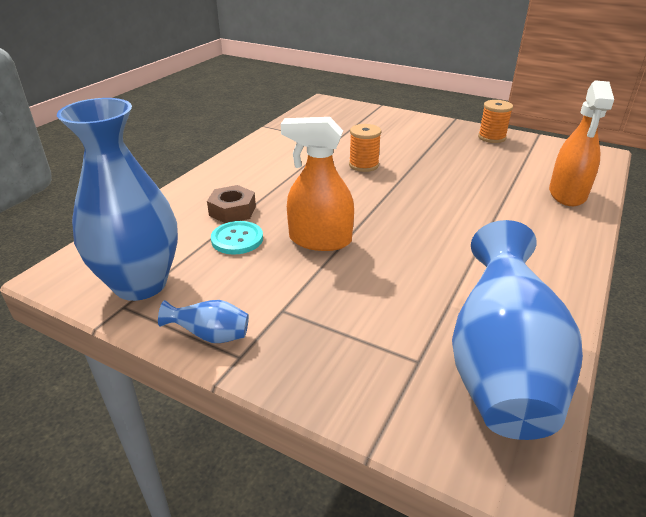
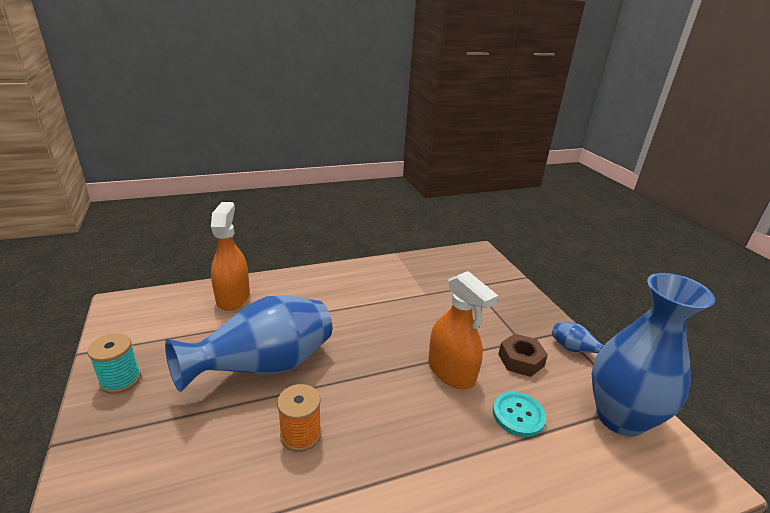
camera: 140 degrees left, 5 degrees down
(232, 211) = (501, 458): brown nut -> brown nut (521, 360)
(491, 137) = (121, 380): orange spool -> turquoise spool
(500, 368) = (442, 267): blue vase -> blue vase (265, 367)
(567, 194) = (233, 297): orange spray bottle -> orange spray bottle turned 60 degrees counterclockwise

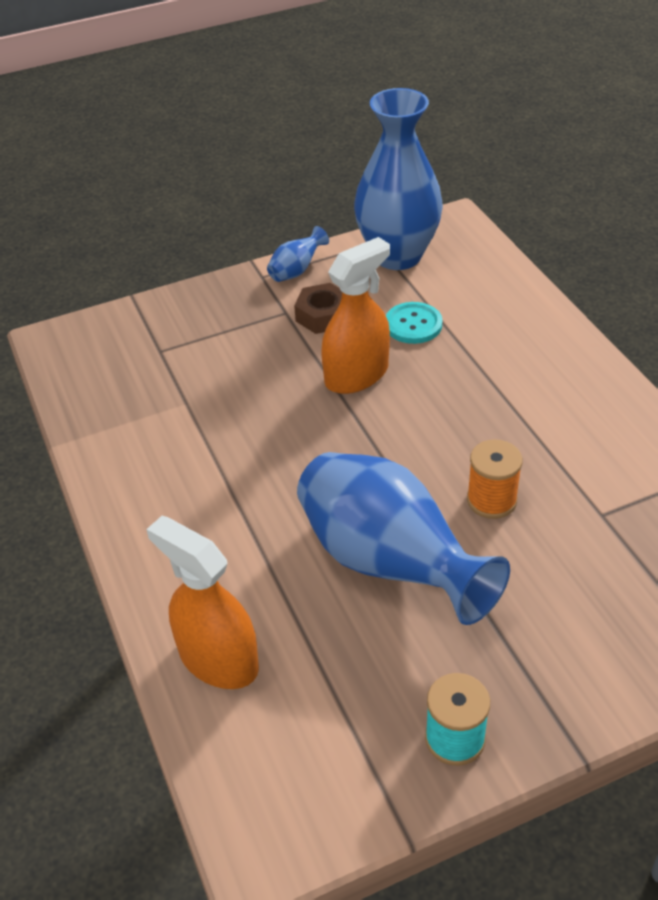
camera: 90 degrees left, 15 degrees up
(233, 297) = (218, 659): orange spray bottle -> orange spray bottle turned 45 degrees clockwise

